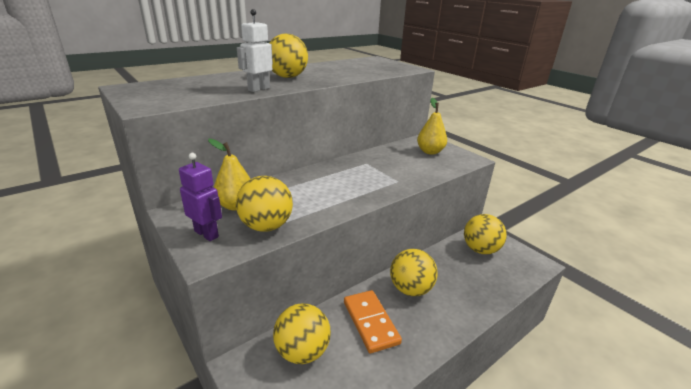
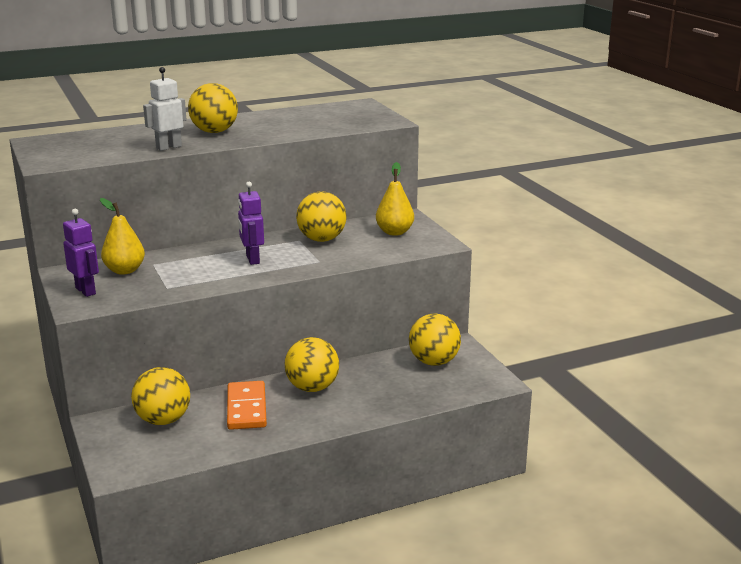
camera: 15 degrees right, 5 degrees down
(266, 226) = (145, 290): yellow ball -> yellow ball (321, 239)
(343, 184) = (252, 259): none -> purple robot

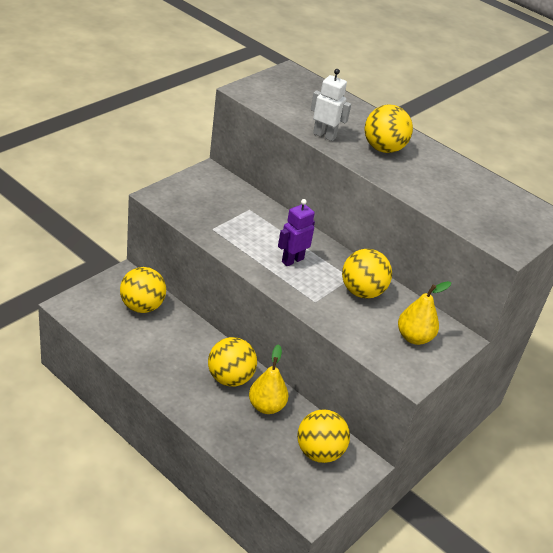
camera: 60 degrees right, 15 degrees up
(86, 291) = (184, 191): purple robot -> none
(124, 270) = (229, 199): yellow pear -> yellow pear (266, 406)
(247, 408) = (180, 347): orange domino -> none

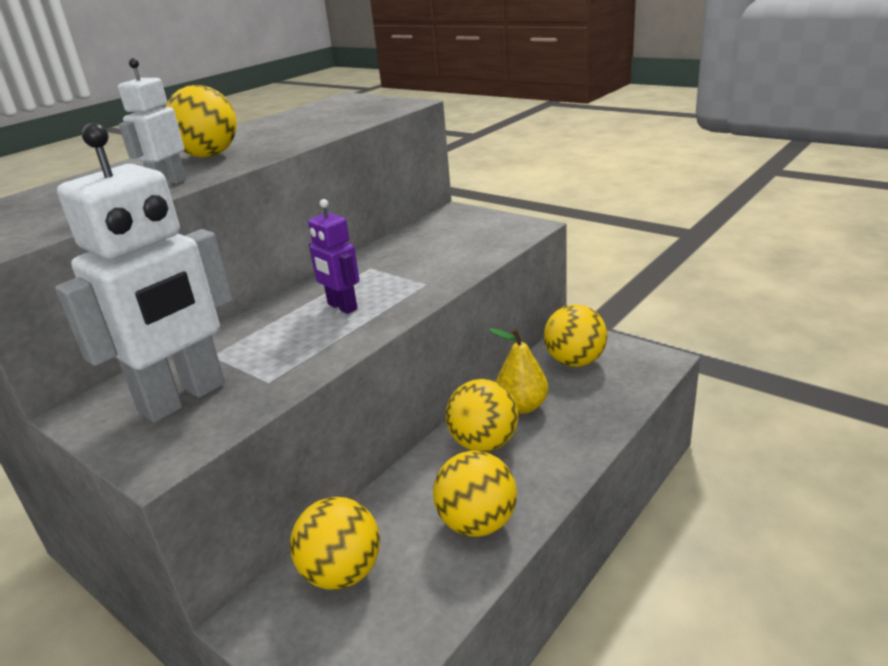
camera: 85 degrees left, 10 degrees down
(207, 201) = (183, 398): none -> white robot
(362, 292) = (396, 259): yellow ball -> yellow ball (477, 523)
(414, 337) = (465, 229): yellow pear -> none

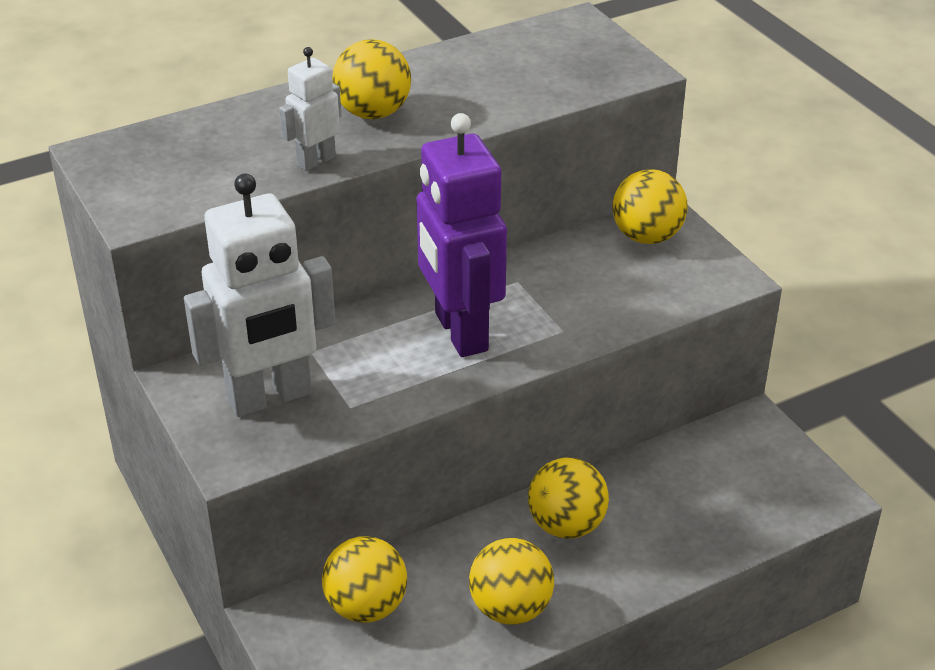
camera: 20 degrees right, 10 degrees up
(342, 307) = (460, 332): purple robot -> purple robot, size x2.01
(522, 406) = (633, 496): yellow pear -> none
(575, 361) = (730, 460): yellow ball -> yellow ball (647, 236)

